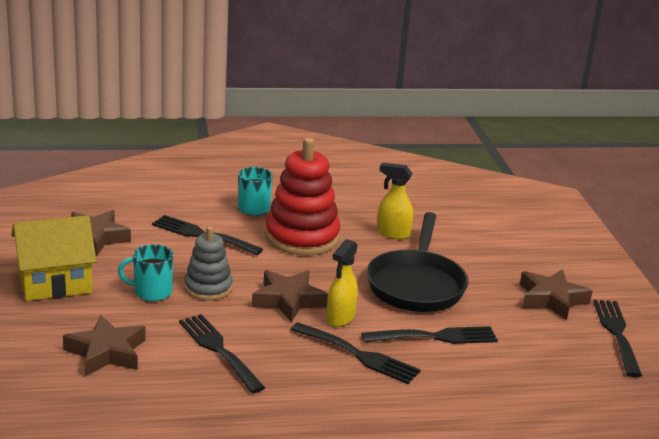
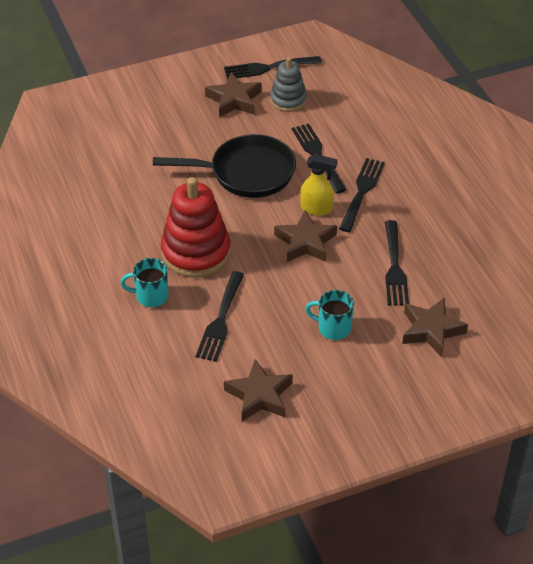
camera: 100 degrees left, 20 degrees up
(55, 282) = (348, 397): yellow house -> none
(152, 292) = (333, 328): turquoise mug -> turquoise mug turned 120 degrees clockwise
(208, 288) = (310, 294): grey stacking toy -> grey stacking toy (288, 100)
(218, 350) = (394, 267): black fork -> black fork turned 45 degrees counterclockwise
(392, 233) = (163, 196): yellow spray bottle -> none

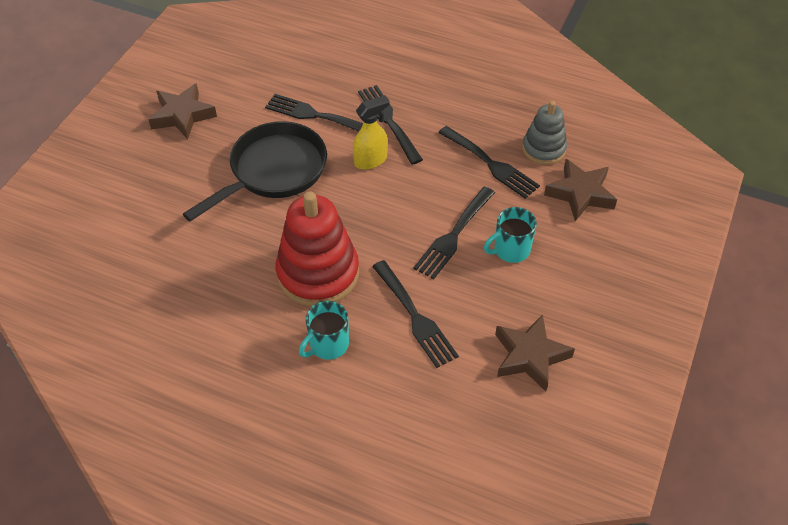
camera: 45 degrees left, 5 degrees up
(268, 68) = (179, 69): black fork -> black fork (453, 235)
(288, 100) = (231, 85): grey stacking toy -> grey stacking toy (543, 149)
(305, 242) = (398, 195): brown star -> none

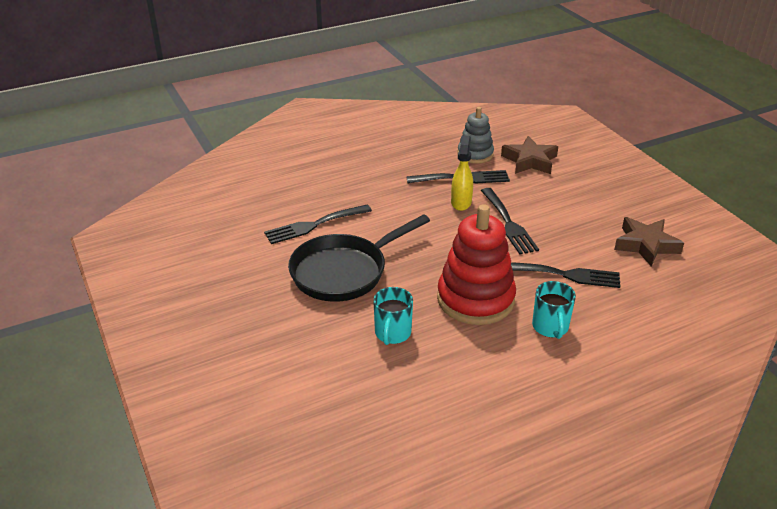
camera: 50 degrees left, 15 degrees down
(182, 115) = (216, 289): brown star -> none
(273, 171) = (344, 271): black pan -> black pan turned 120 degrees counterclockwise
(371, 160) = (394, 223): yellow spray bottle -> yellow spray bottle (461, 202)
(388, 121) = (366, 197): black fork -> none
(510, 250) = (547, 208): turquoise mug -> turquoise mug (392, 333)

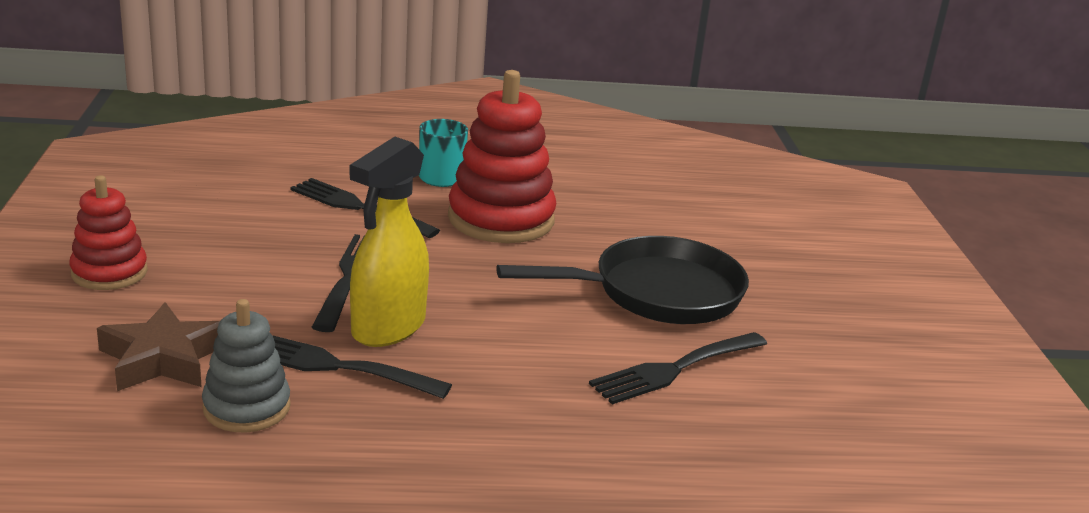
camera: 160 degrees left, 10 degrees down
(314, 225) = (674, 369): black fork -> black fork turned 150 degrees clockwise
(392, 333) = (631, 221): turquoise mug -> none
(461, 202) = (388, 328): yellow spray bottle -> yellow spray bottle, size x1.51
(611, 188) = (109, 272): none -> red stacking toy
(646, 245) = (203, 201): brown star -> none

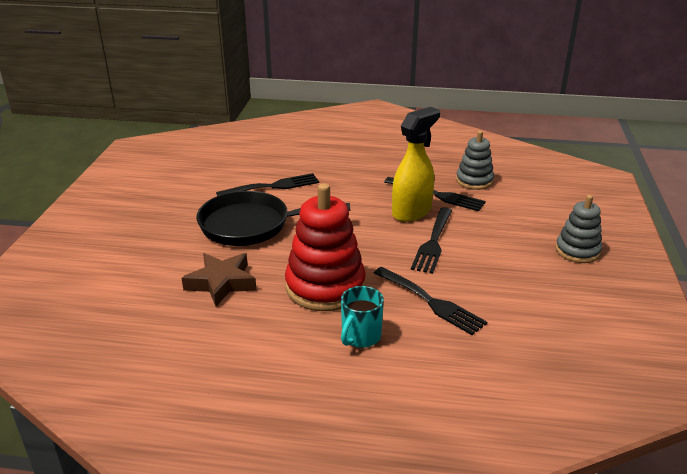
camera: 165 degrees left, 5 degrees up
(109, 272) = (577, 251): red stacking toy -> grey stacking toy
(163, 358) = (520, 202): brown star -> brown star (221, 283)

